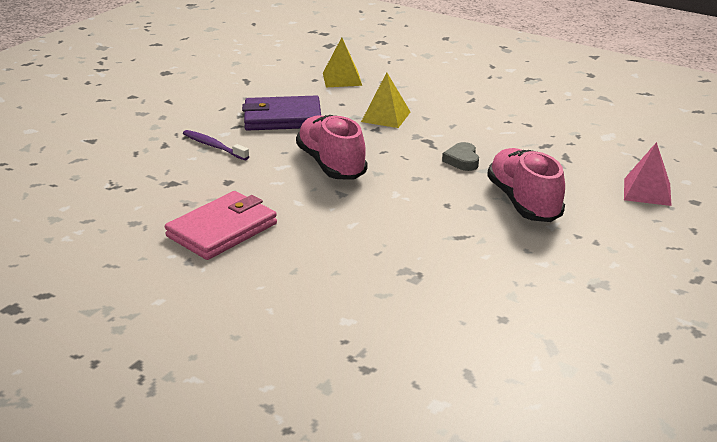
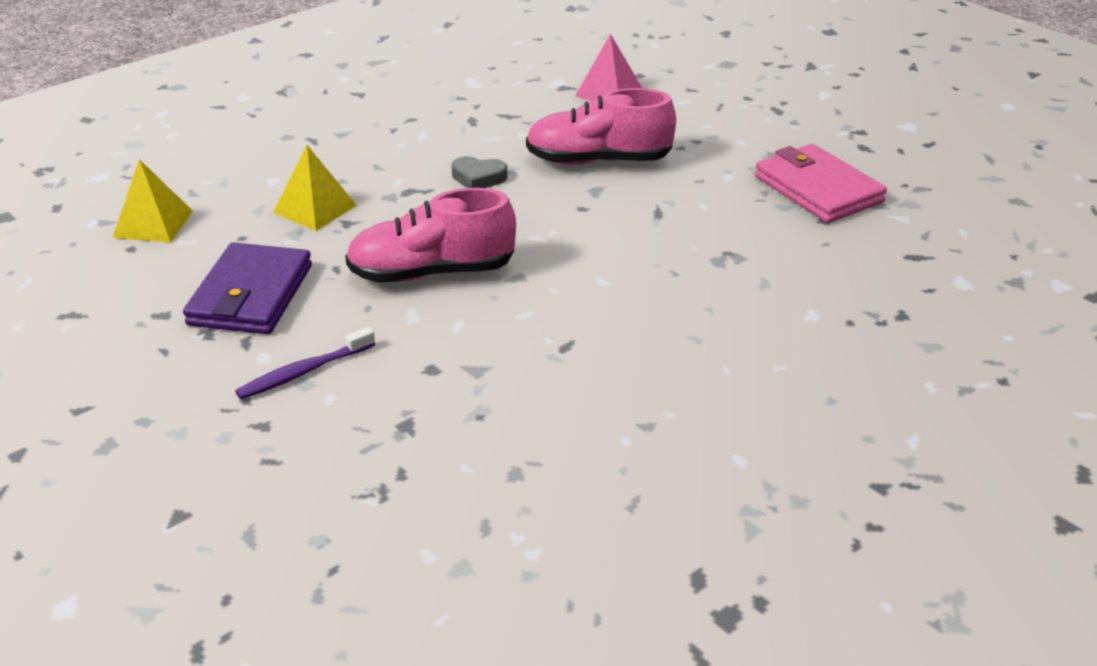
camera: 75 degrees left, 5 degrees up
(222, 230) = (574, 387): pink wallet -> pink wallet (818, 189)

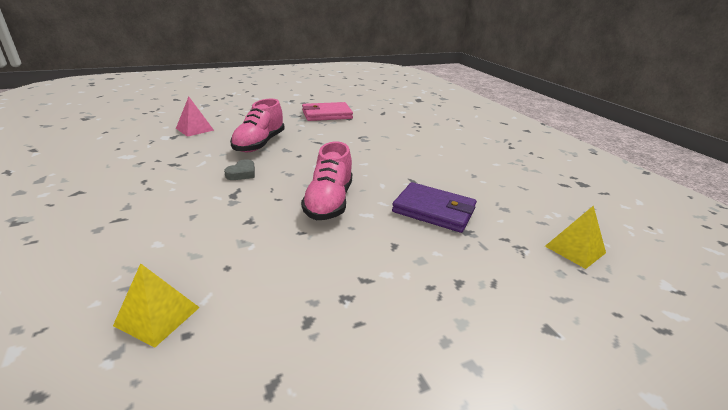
camera: 75 degrees left, 5 degrees down
(250, 295) = (309, 271): purple wallet -> purple wallet (434, 210)
(304, 372) = (408, 258): purple toothbrush -> none
(315, 209) = (219, 230): yellow pyramid -> yellow pyramid (575, 249)

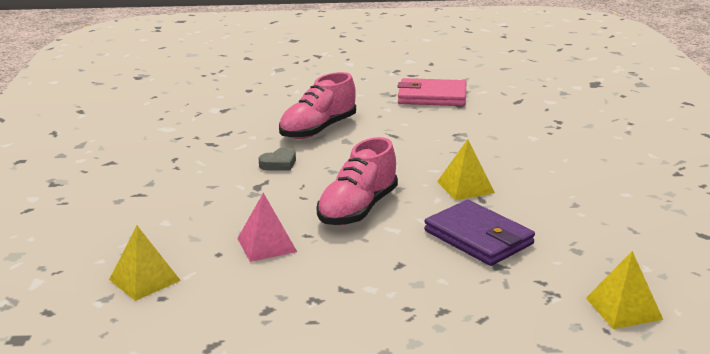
camera: 25 degrees right, 5 degrees down
(195, 129) = (252, 102): pink pyramid -> pink pyramid (267, 245)
(395, 173) = (465, 187): none -> yellow pyramid

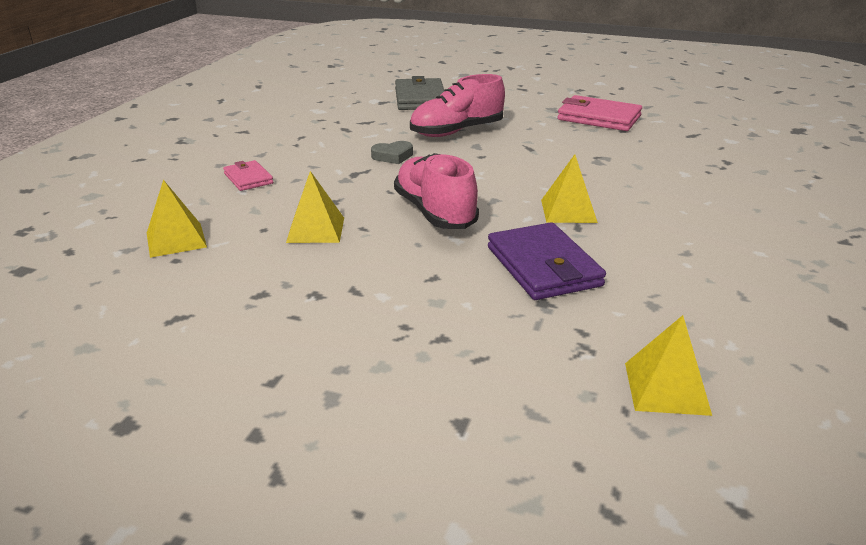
camera: 20 degrees right, 5 degrees up
(160, 209) = (248, 178): none -> pink wallet
(258, 101) = (420, 98): none -> grey wallet
(267, 245) = (316, 230): pink pyramid -> yellow pyramid
(358, 209) = (435, 212): pink shoe -> pink shoe turned 105 degrees clockwise

